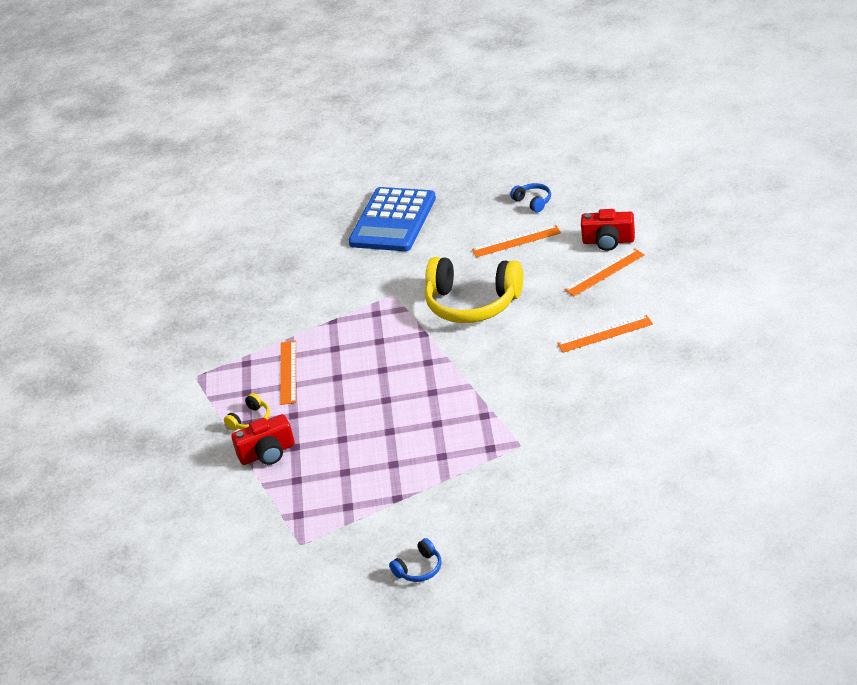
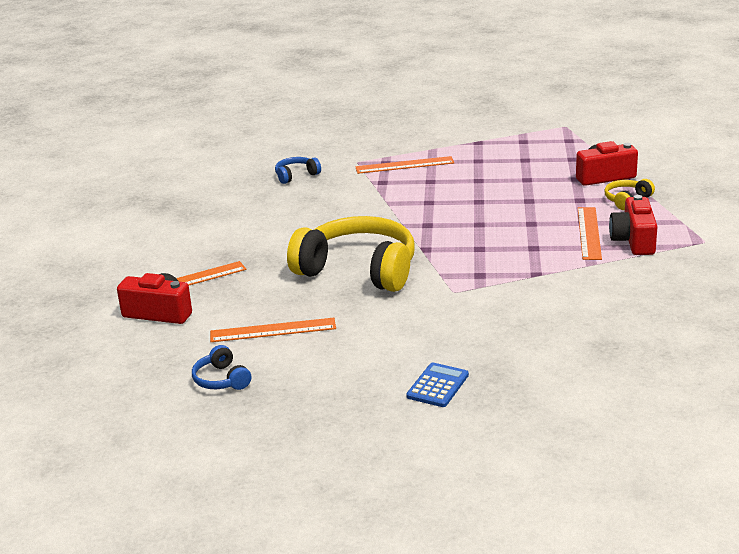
camera: 175 degrees left, 10 degrees down
(252, 368) = (634, 241): none -> red camera
(393, 221) = (437, 386): blue calculator -> blue calculator, size x0.42
(419, 569) = (466, 109): blue headphones -> blue headphones (296, 175)
(605, 334) = (230, 226): orange ruler -> orange ruler (404, 165)

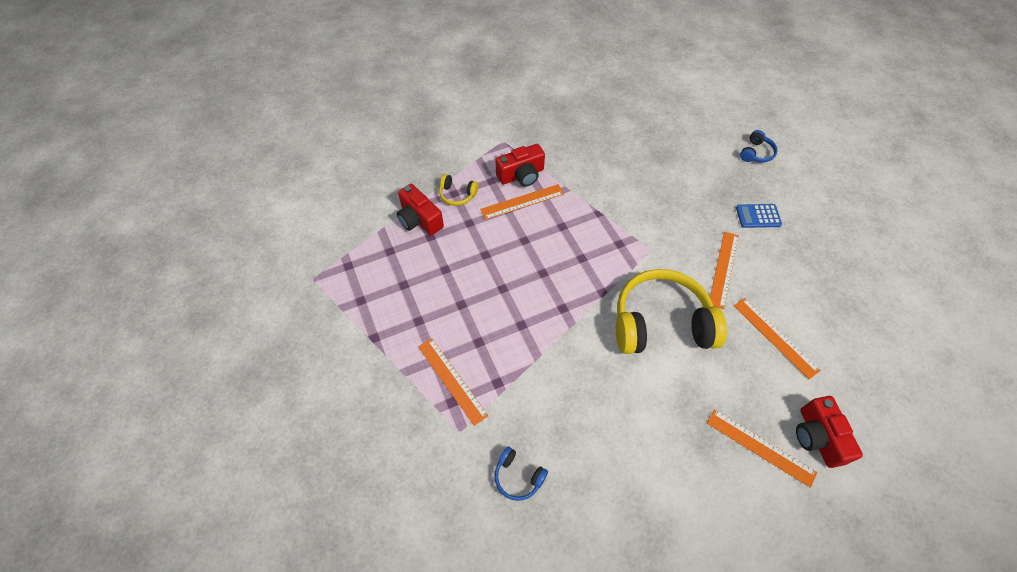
camera: 120 degrees left, 30 degrees up
(221, 380) = (849, 335): blue headphones -> blue headphones (756, 153)
(358, 270) = (661, 323): yellow headphones -> yellow headphones turned 90 degrees clockwise
(384, 330) = (724, 269): none -> orange ruler

